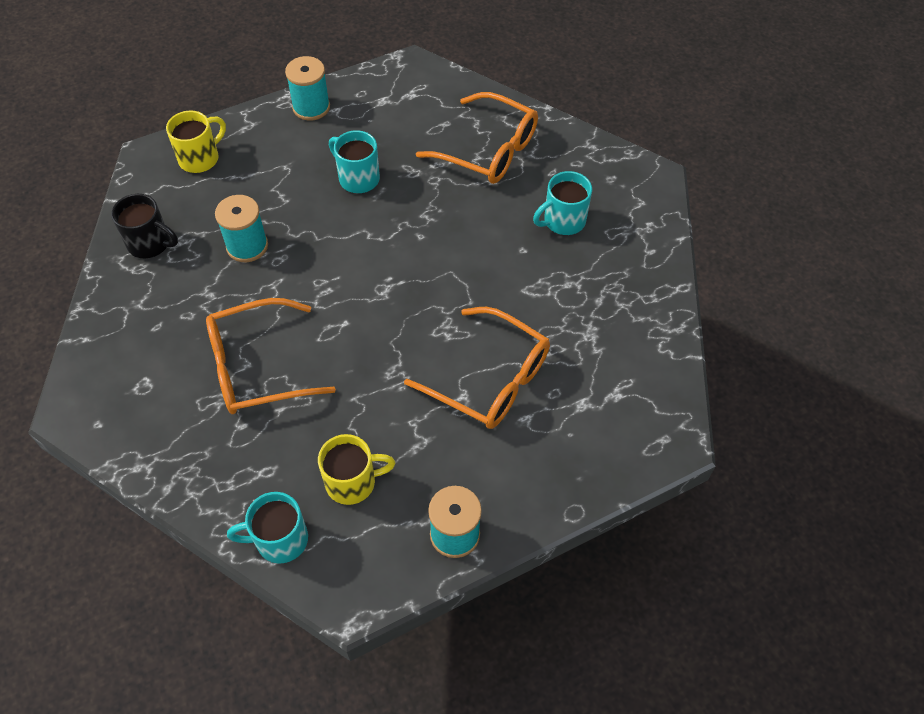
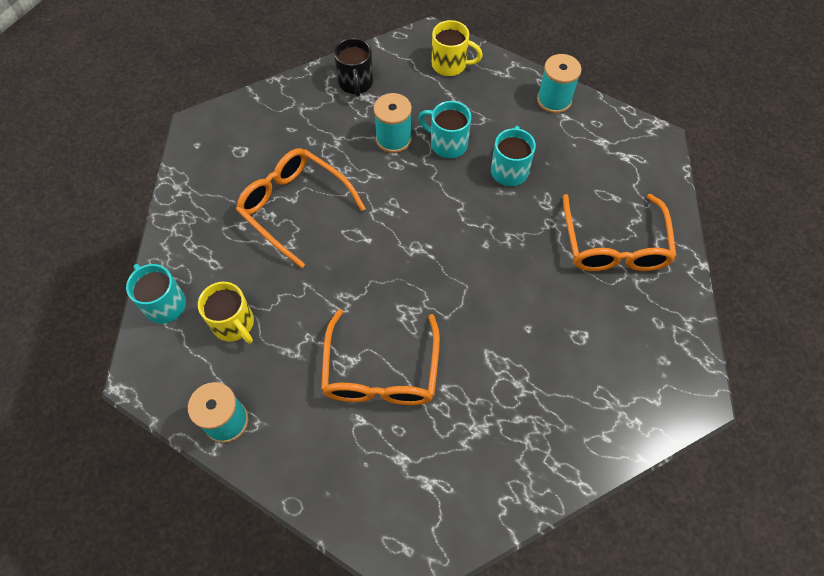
camera: 60 degrees right, 5 degrees up
(563, 221) = (583, 344): turquoise mug -> turquoise mug (447, 144)

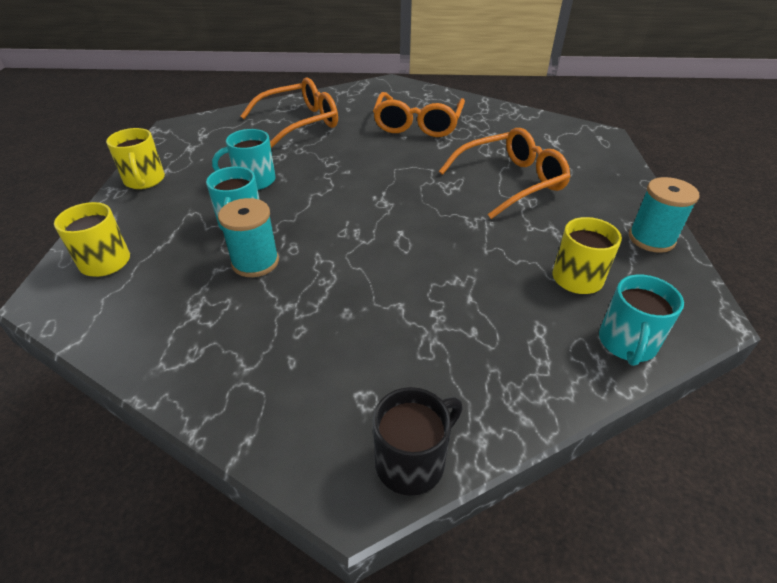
camera: 120 degrees left, 20 degrees down
(294, 207) = (409, 298): orange glasses -> orange glasses (418, 124)
(356, 83) = (170, 332): black mug -> black mug (412, 461)
(554, 100) = (144, 180): turquoise spool -> yellow mug

